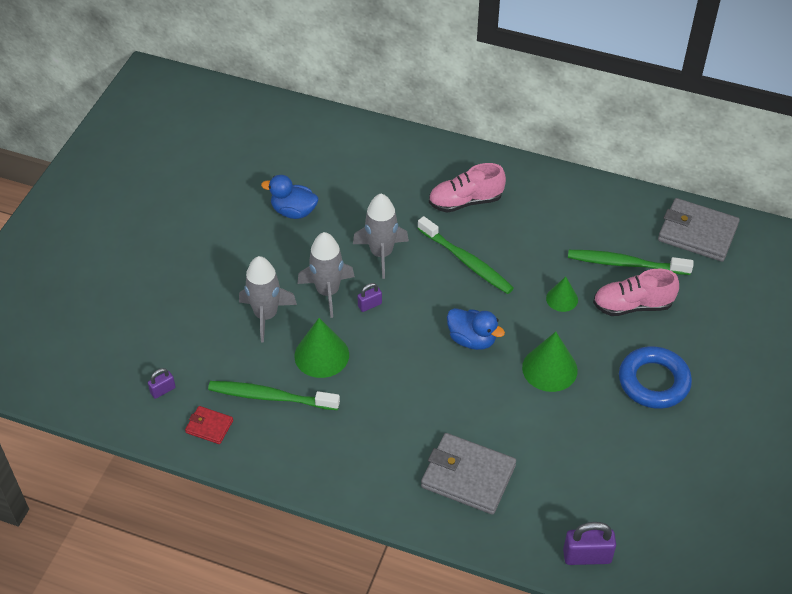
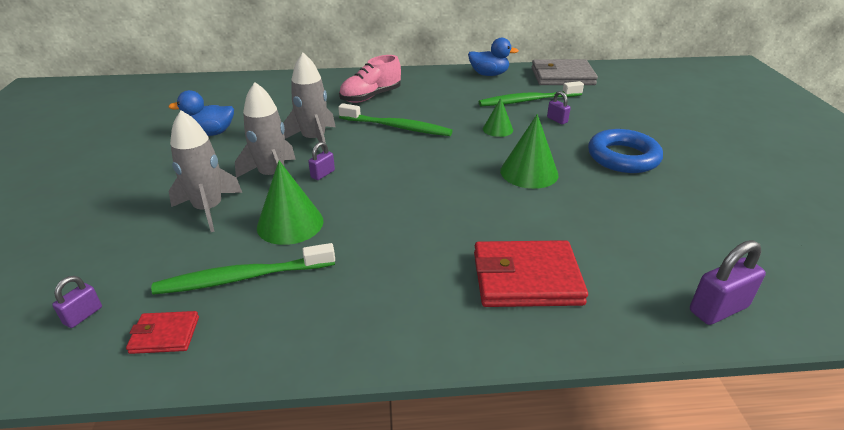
camera: 25 degrees left, 15 degrees down
(468, 476) = (526, 278): grey wallet -> red wallet
(472, 339) = (441, 172): blue duck -> blue duck (489, 74)
(632, 305) = (557, 120): pink shoe -> purple padlock

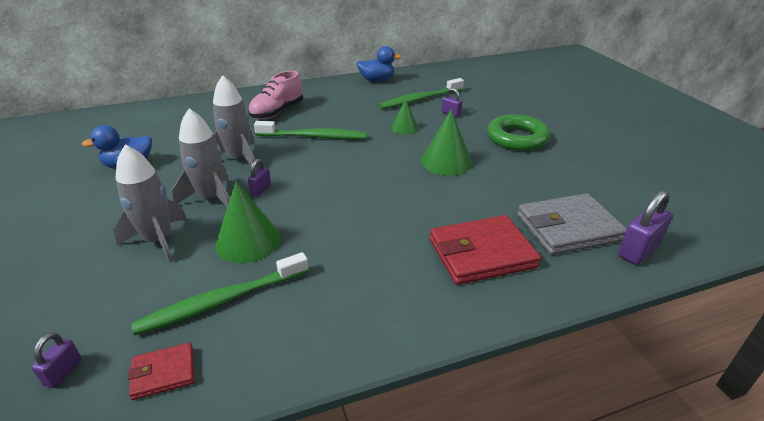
camera: 15 degrees left, 0 degrees up
(562, 76) = (440, 76): grey wallet -> grey wallet (568, 228)
(623, 157) = (516, 138): blue ring -> green ring

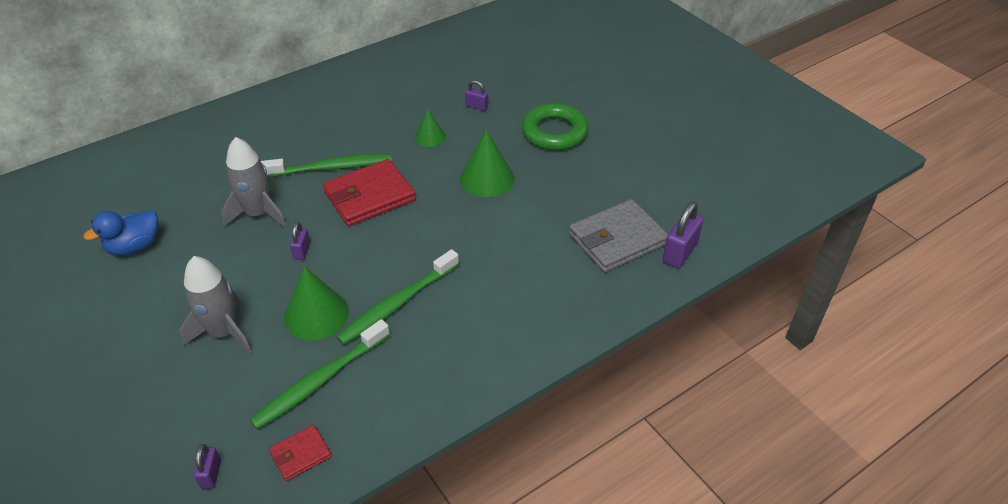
camera: 15 degrees left, 10 degrees up
(211, 198) = (253, 272): grey rocket -> none
(277, 112) = (272, 136): pink shoe -> none
(377, 80) = (375, 64): blue duck -> none
(420, 99) = (436, 89): green toothbrush -> green toothbrush (397, 304)
(481, 253) = (543, 283): red wallet -> red wallet (369, 196)

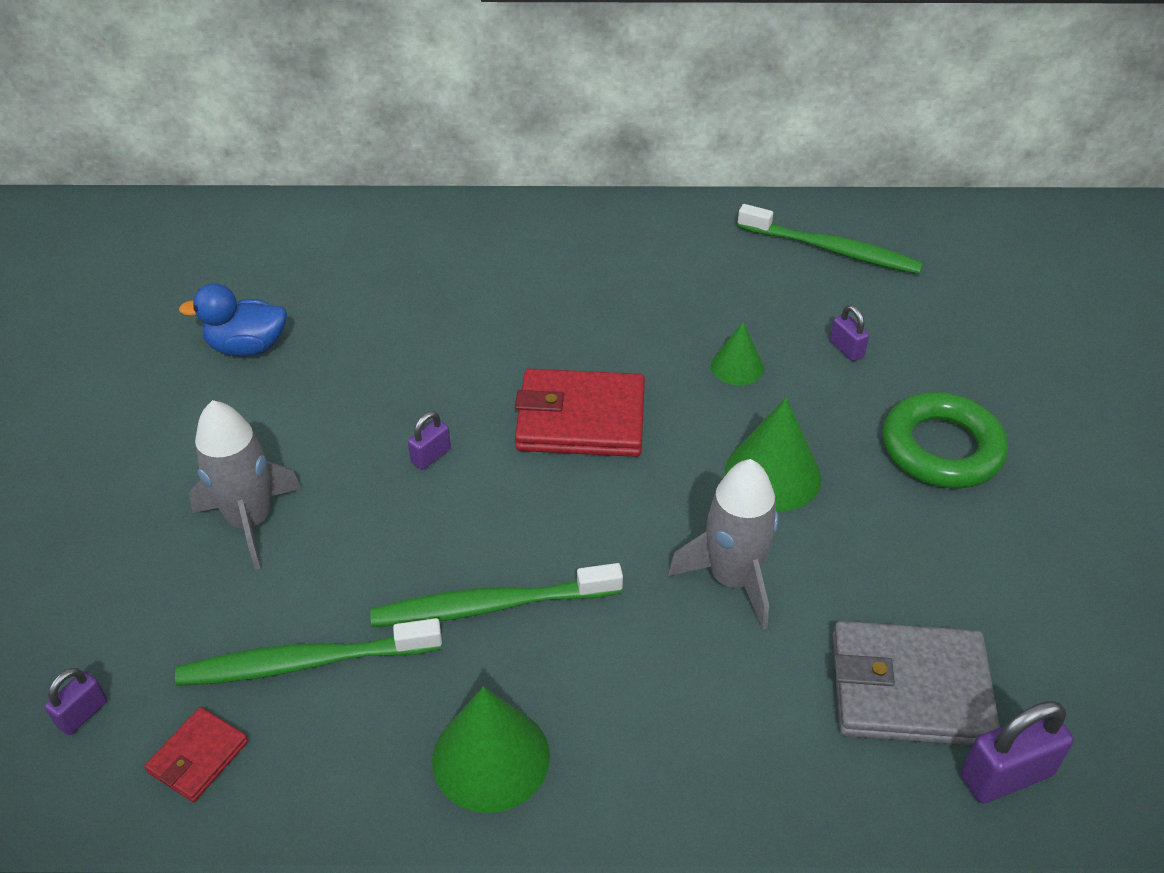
camera: 35 degrees right, 0 degrees up
(258, 214) = (420, 374): grey rocket -> grey rocket (732, 579)
(300, 454) = (198, 757): red wallet -> red wallet turned 60 degrees counterclockwise
(316, 314) = (376, 560): green cone -> green cone (491, 757)
(331, 168) = (563, 351): green toothbrush -> green toothbrush (832, 250)

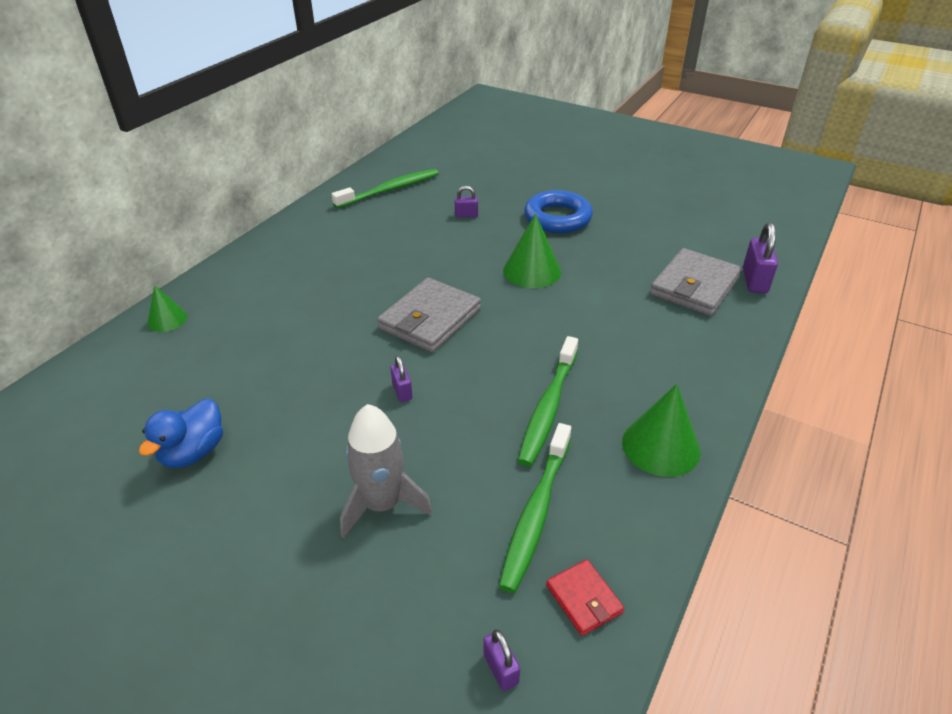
camera: 60 degrees left, 5 degrees down
(581, 419) = (430, 319): red wallet -> grey wallet
(732, 579) = (593, 311): grey rocket -> none
(737, 367) = (444, 251): green cone -> green cone (167, 319)
(941, 449) = (557, 218): green ring -> blue ring

